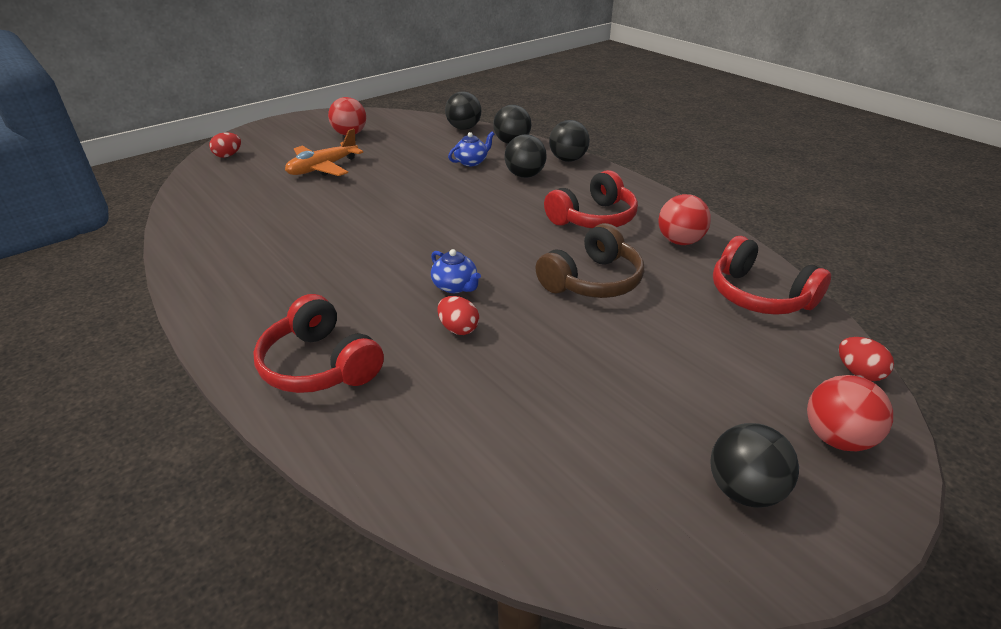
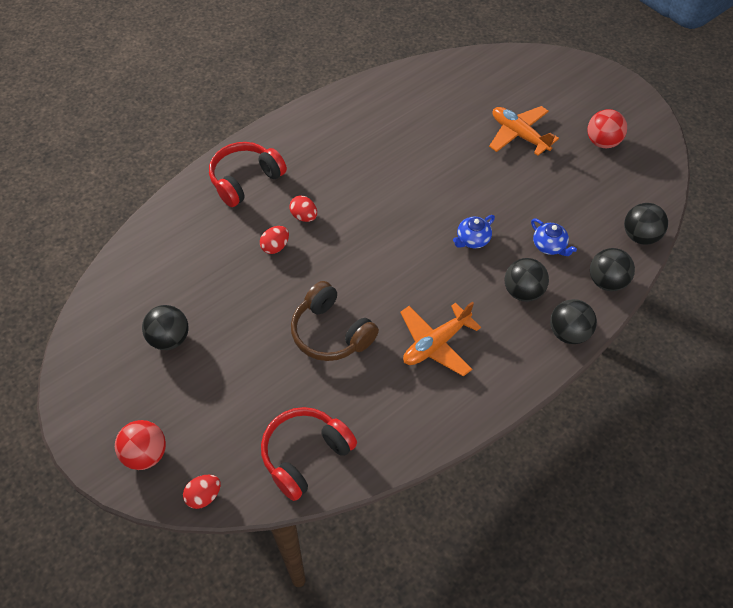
camera: 90 degrees right, 20 degrees up
(228, 155) = (536, 68): red egg -> red egg (304, 216)
(455, 286) = (326, 243): blue teapot -> blue teapot (472, 240)
(593, 218) = (436, 344): red headphones -> orange plane
(679, 241) = (394, 411): red ball -> none
(743, 489) = (117, 387): black ball -> black ball (170, 338)

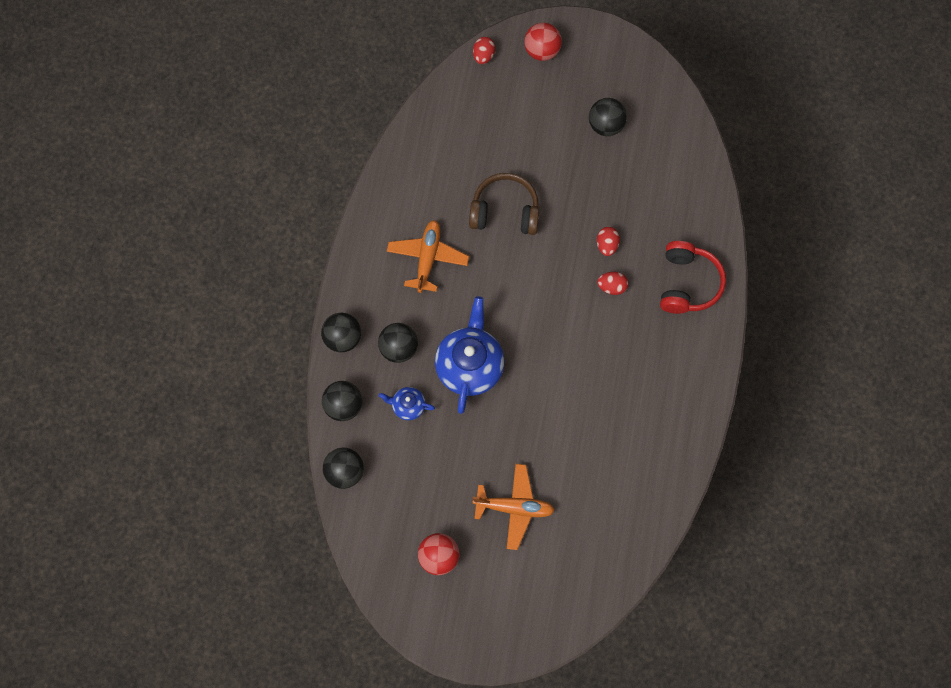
camera: 140 degrees right, 15 degrees up
(305, 455) = (446, 122): red headphones -> none
(472, 240) = (469, 366): blue teapot -> blue teapot, size x2.06

